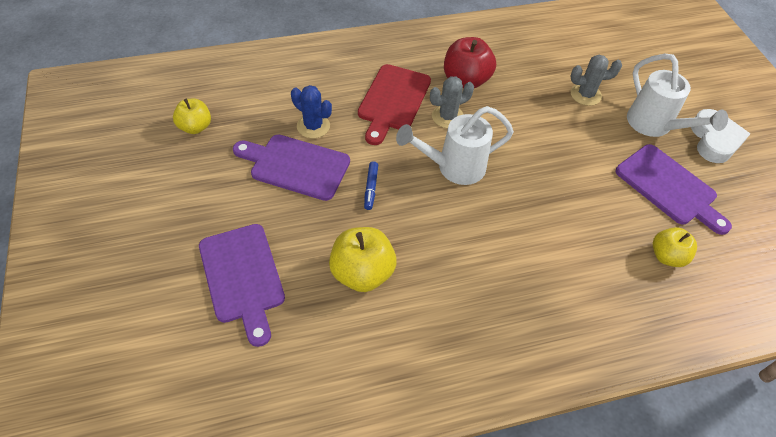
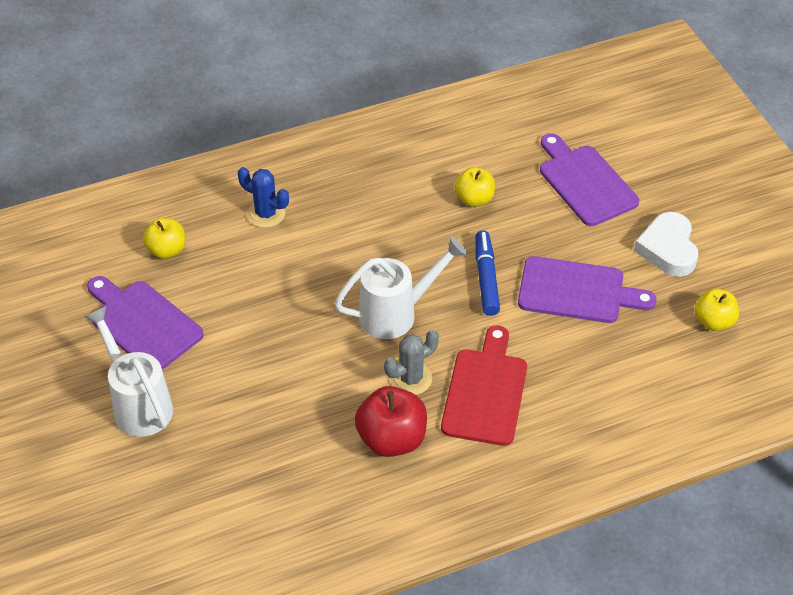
camera: 175 degrees right, 5 degrees down
(313, 126) = (575, 342): blue cactus -> blue cactus (266, 214)
(362, 273) = (474, 199): yellow apple -> yellow apple, size x0.65
(371, 188) = (486, 278): blue marker -> blue marker, size x1.62
(585, 94) = (223, 440): grey cactus -> none
(714, 140) = (64, 394): white heart -> white heart (668, 249)

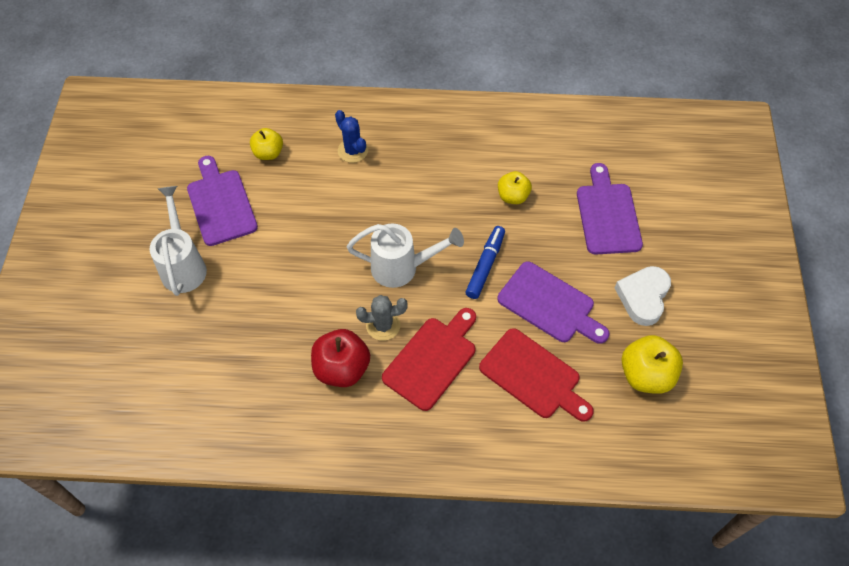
camera: 25 degrees right, 10 degrees up
(601, 367) = (533, 376): none -> red cutting board
(713, 321) = (646, 375): yellow apple -> yellow apple, size x1.55

